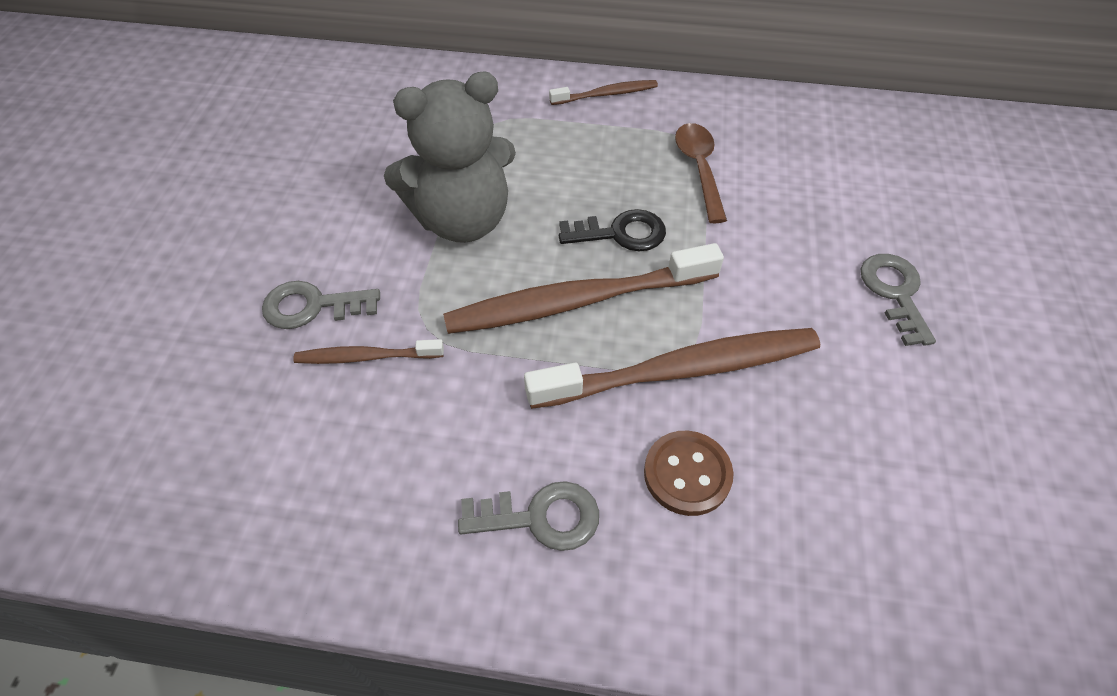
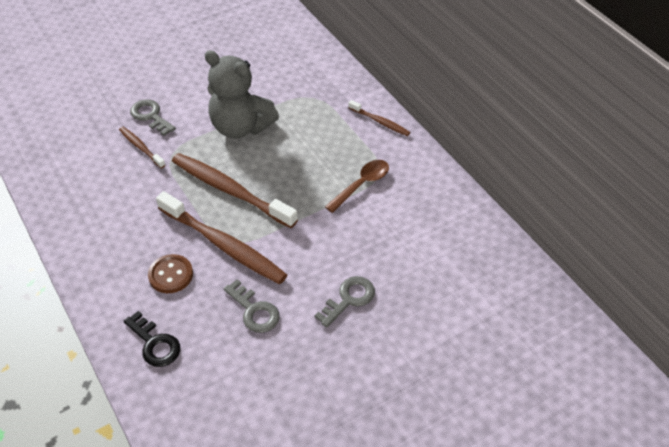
camera: 50 degrees right, 5 degrees down
(540, 517) = (113, 242): grey key -> grey key (254, 311)
(620, 233) = (286, 181): black key -> black key (155, 344)

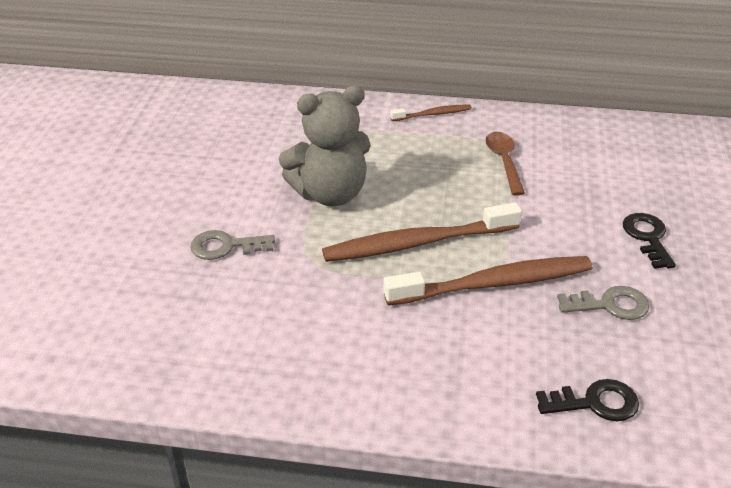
camera: 50 degrees left, 10 degrees down
(141, 147) = (268, 276): brown toothbrush -> none
(171, 275) = (499, 343): brown button -> none
(349, 299) = (647, 237): grey key -> black key

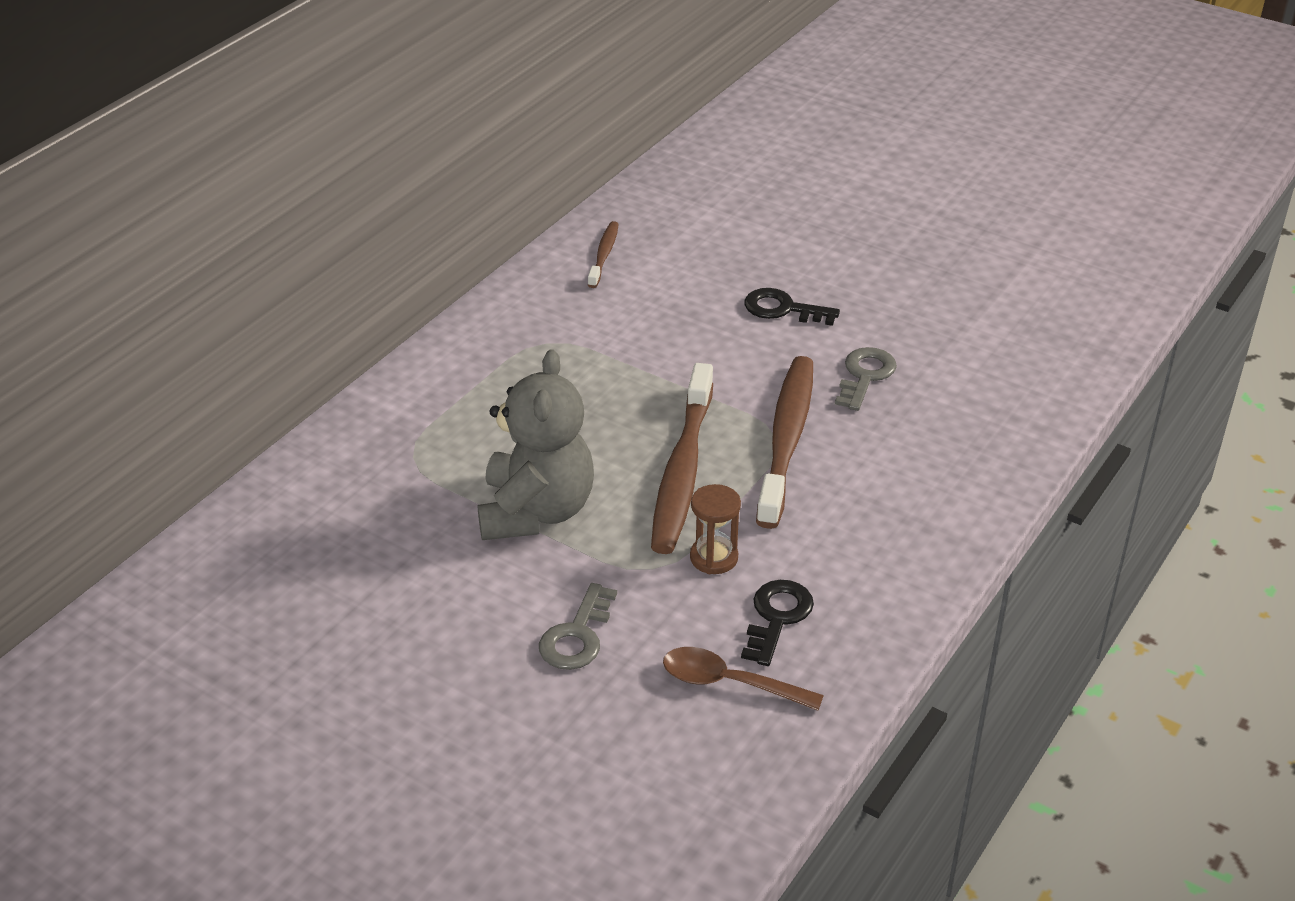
camera: 65 degrees left, 0 degrees up
(337, 285) = (714, 558): none -> brown hourglass
(433, 114) = (434, 369): brown toothbrush -> brown toothbrush (604, 255)
(504, 162) = (581, 351): brown spoon -> brown spoon (730, 683)
(595, 402) = (984, 439): black key -> black key (777, 617)

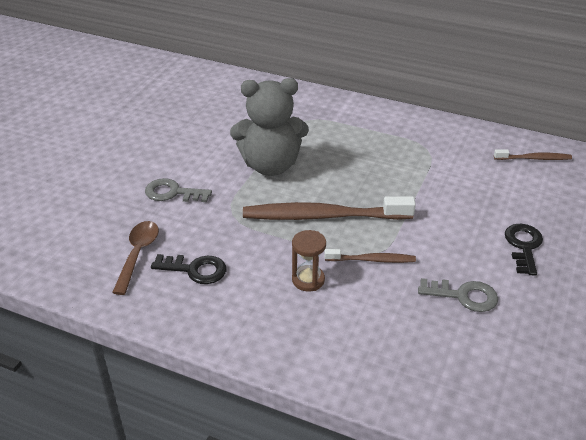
camera: 80 degrees right, 0 degrees up
(714, 558) = (245, 237): brown hourglass -> brown hourglass (308, 280)
(786, 439) = (372, 260): brown toothbrush -> brown toothbrush, size x0.50

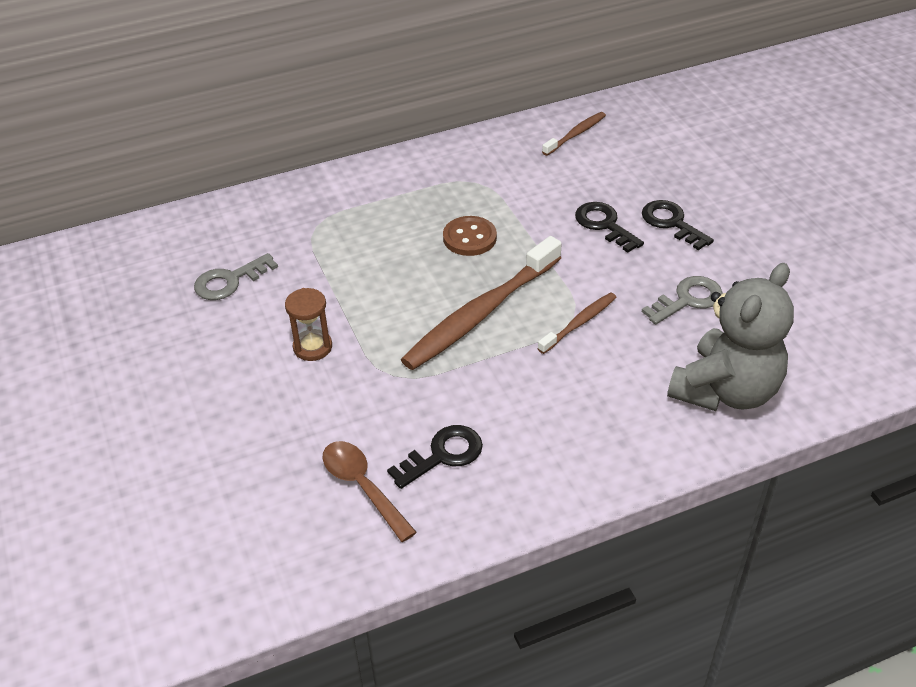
camera: 45 degrees left, 5 degrees up
(172, 193) = (297, 399): grey key -> grey key (229, 281)
(270, 165) = (355, 298): grey teddy bear -> grey teddy bear (725, 391)
(308, 280) = (555, 382): brown hourglass -> brown hourglass (312, 347)
(377, 174) = (469, 238): none -> brown button
(473, 218) = (604, 225): none -> black key

